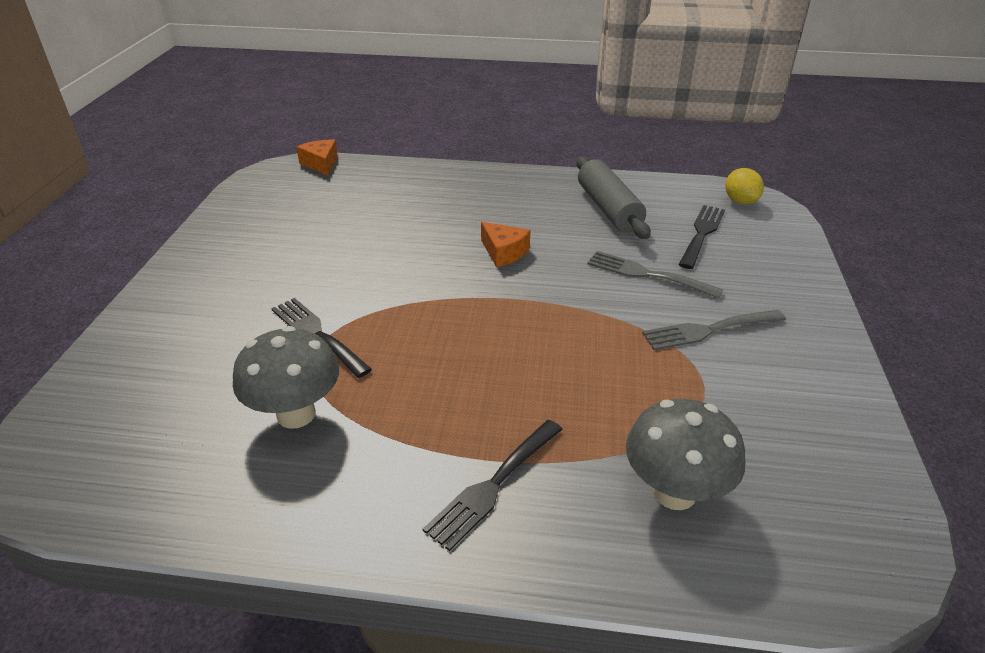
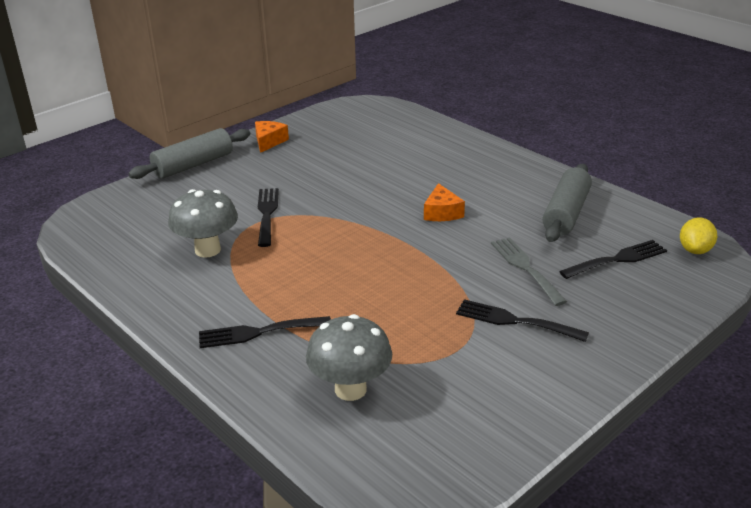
camera: 40 degrees right, 5 degrees down
(139, 314) = (193, 165): none -> grey rolling pin
(321, 164) = (397, 109): orange cheese -> orange cheese (269, 141)
(708, 330) = (514, 321): grey fork -> black fork

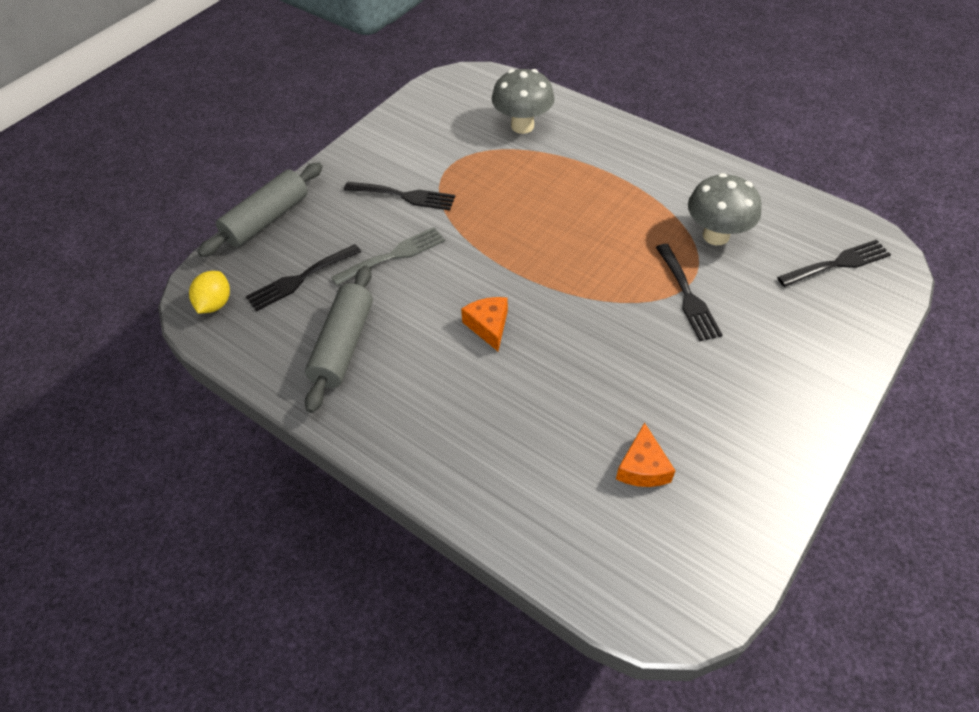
camera: 170 degrees right, 20 degrees up
(193, 165) = (844, 377): grey rolling pin -> grey rolling pin (266, 219)
(258, 332) = (612, 158): black fork -> black fork (837, 263)
(269, 141) = (779, 453): orange cheese -> orange cheese (642, 467)
(525, 268) = (393, 255): grey fork -> grey fork turned 90 degrees counterclockwise

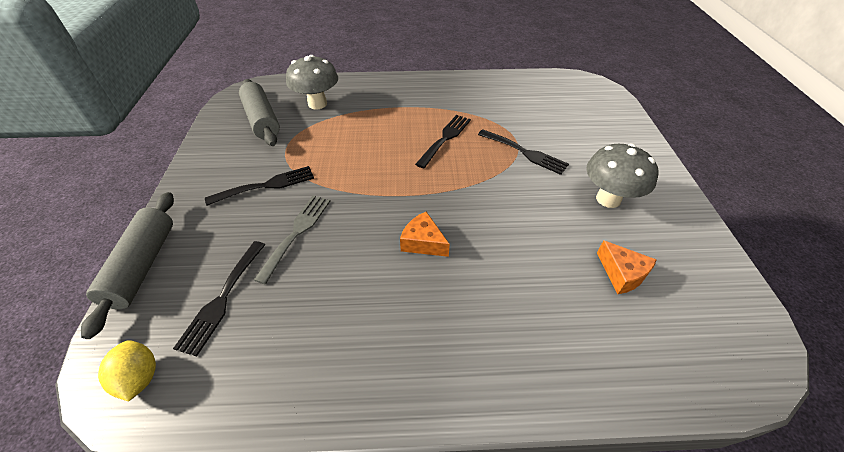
camera: 40 degrees left, 5 degrees down
(343, 345) = (316, 332): grey rolling pin -> grey rolling pin (262, 120)
(715, 235) = (502, 113): grey mushroom -> grey mushroom (608, 199)
(837, 263) = (576, 98): black fork -> black fork (445, 138)

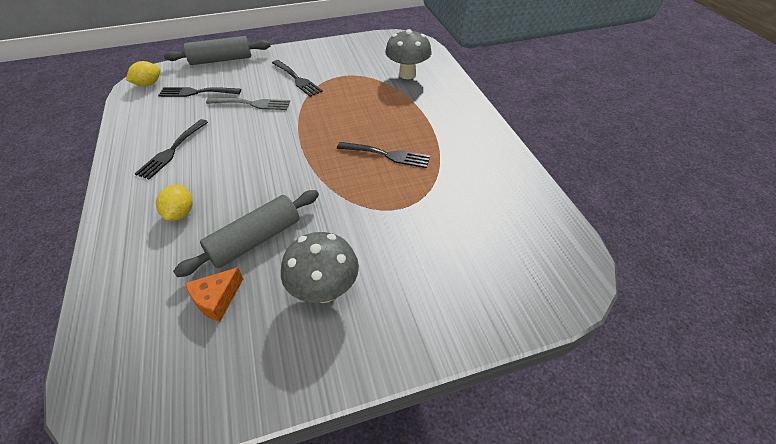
camera: 75 degrees right, 0 degrees up
(262, 120) = (372, 56): grey rolling pin -> grey rolling pin (255, 240)
(423, 242) = (248, 163): orange cheese -> none
(496, 310) = (180, 213): none -> yellow lemon
(525, 152) = (385, 215): black fork -> black fork (172, 151)

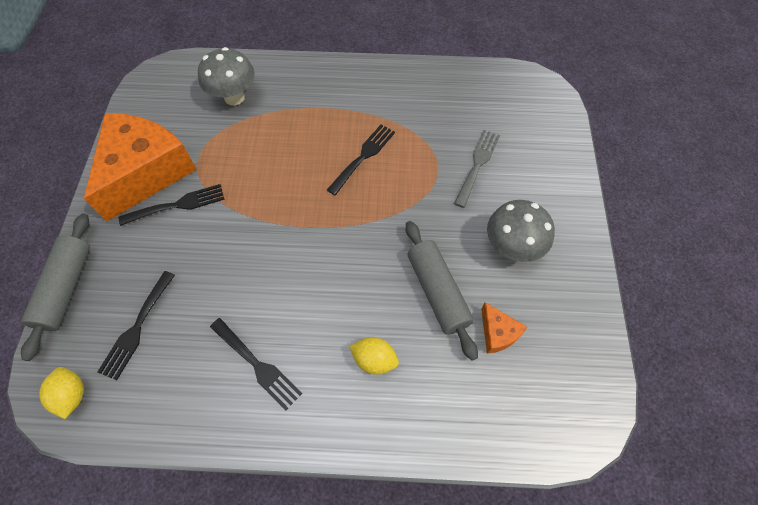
camera: 70 degrees left, 15 degrees up
(252, 104) = (204, 263): grey fork -> grey fork (477, 164)
(319, 59) = (146, 172): none -> orange cheese

